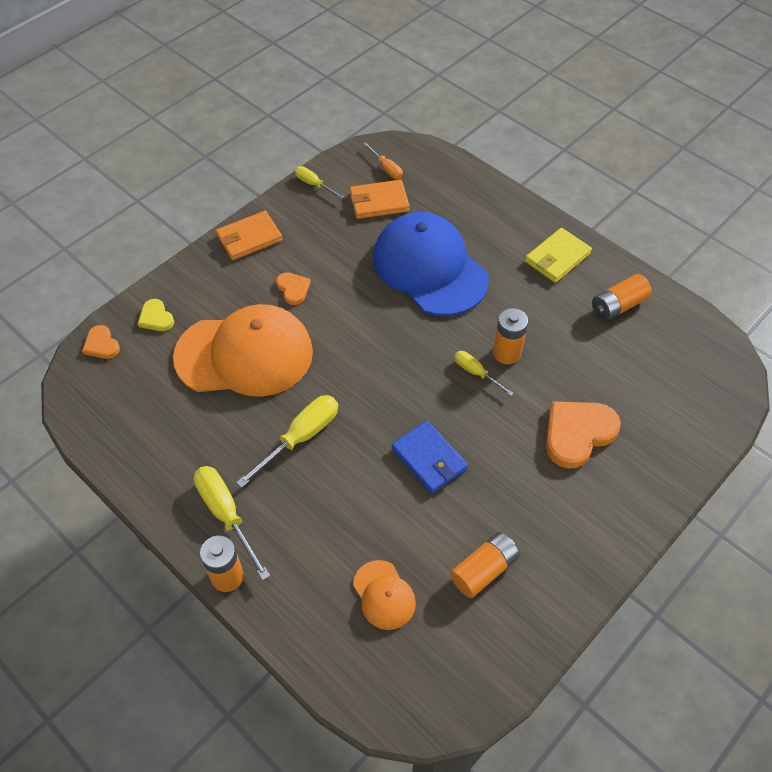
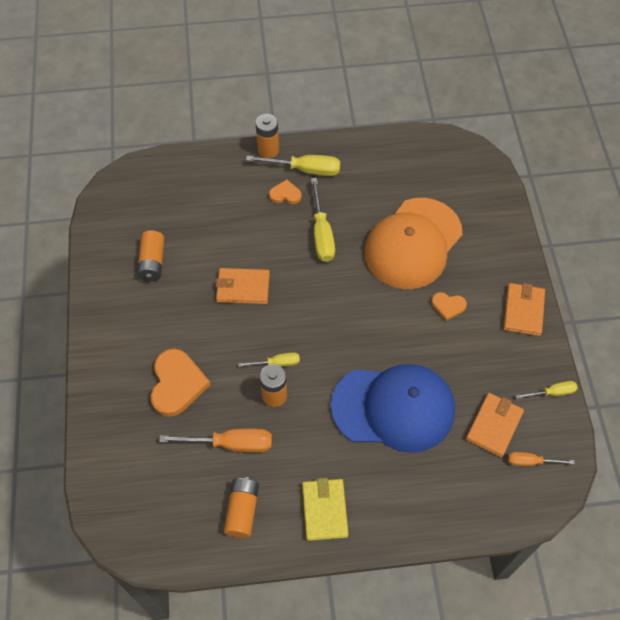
camera: 130 degrees right, 5 degrees up
(101, 344) = (488, 176): orange heart -> orange heart (285, 194)
(156, 318) = (488, 214): yellow heart -> none
(384, 595) = (188, 208): orange cap -> none
(429, 459) = (243, 287): blue wallet -> orange wallet
(579, 352) = (231, 443): none -> orange screwdriver

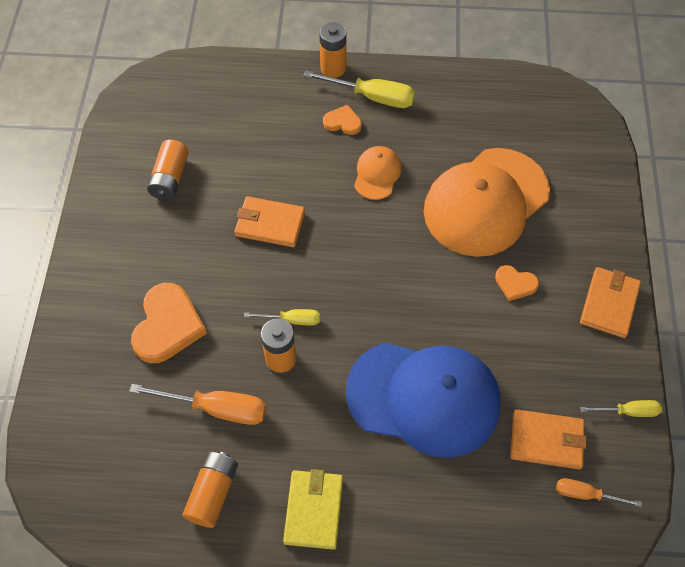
camera: 10 degrees right, 0 degrees up
(321, 233) = (377, 174): yellow screwdriver -> orange cap
(494, 425) = (546, 441): orange wallet -> orange wallet turned 60 degrees clockwise

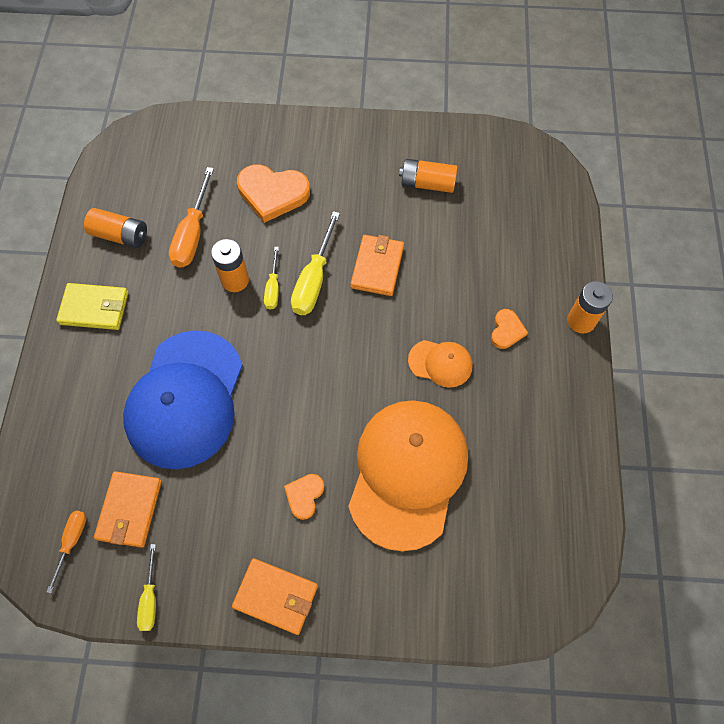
camera: 90 degrees right, 5 degrees up
(372, 97) = (544, 360): yellow screwdriver -> yellow screwdriver (314, 280)
(486, 202) = (407, 473): orange cap -> orange cap turned 60 degrees clockwise

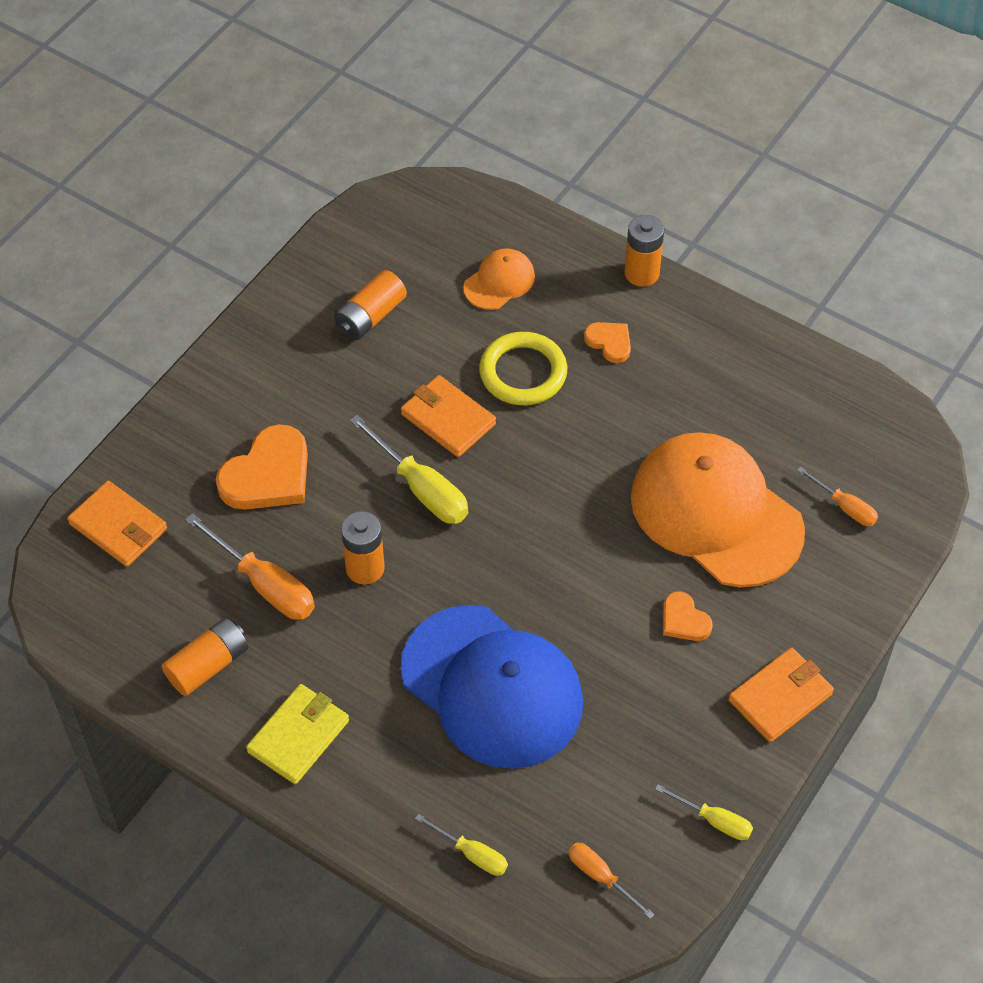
camera: 60 degrees left, 10 degrees down
(129, 510) = (597, 801): orange wallet -> orange wallet (118, 527)
(273, 288) = (403, 534): yellow screwdriver -> yellow screwdriver (472, 854)
(440, 363) = (609, 421): orange cap -> orange cap (499, 281)
(444, 291) = (523, 372): none -> yellow ring
(471, 564) = (844, 507): none -> orange screwdriver

